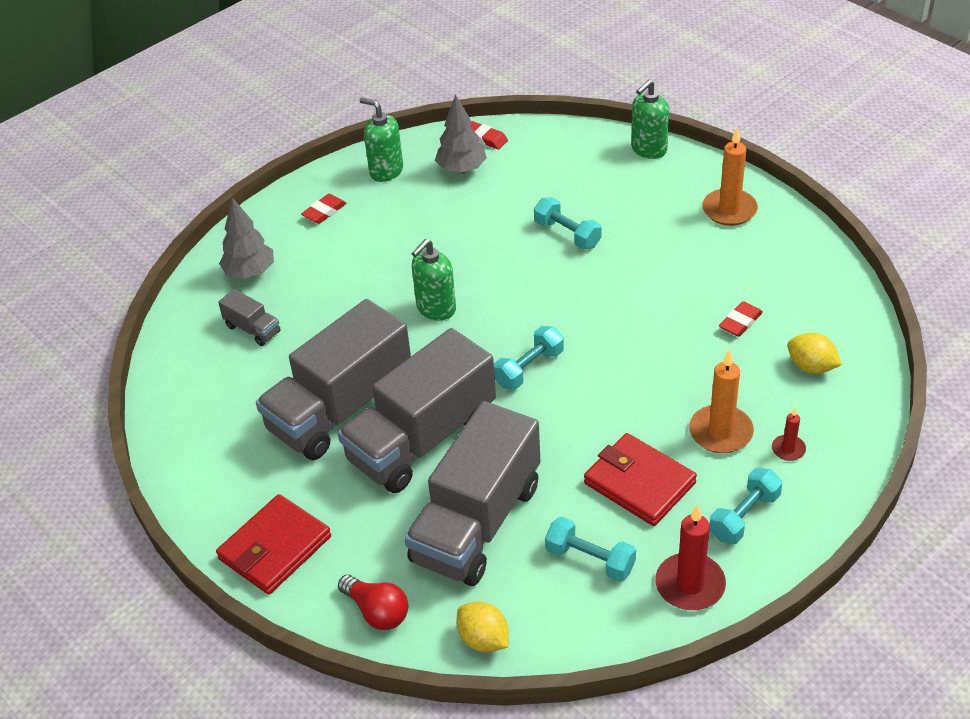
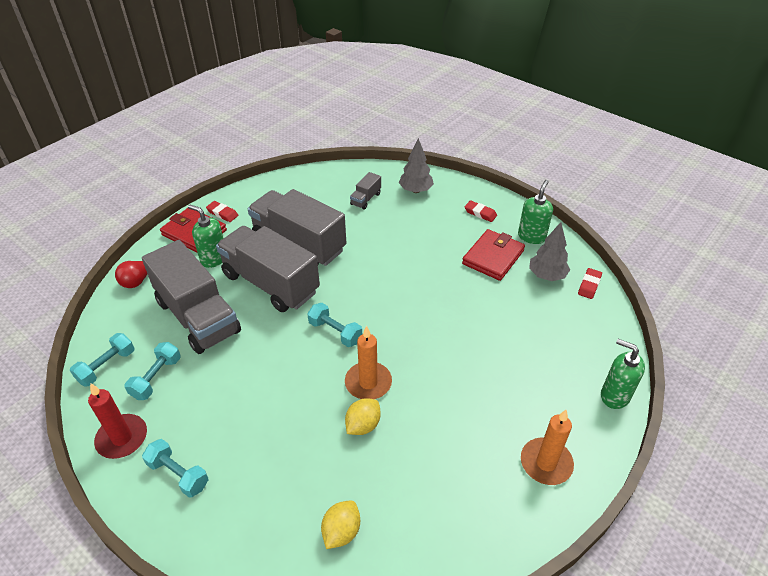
camera: 80 degrees right, 0 degrees up
(436, 309) = (391, 277): green soap dispenser -> green soap dispenser (213, 259)
(477, 523) = (198, 316): grey truck -> grey truck turned 150 degrees counterclockwise
(483, 639) = (107, 328): yellow lemon -> yellow lemon (363, 425)
(567, 234) = (485, 344): turquoise dumbbell -> turquoise dumbbell (107, 366)
(639, 483) = (220, 404): red wallet -> red wallet (493, 257)
(720, 432) = (267, 457): orange candle -> orange candle (368, 383)
(740, 322) = (395, 472): red eraser -> red eraser (222, 213)
(788, 449) = (244, 509): red candle -> none

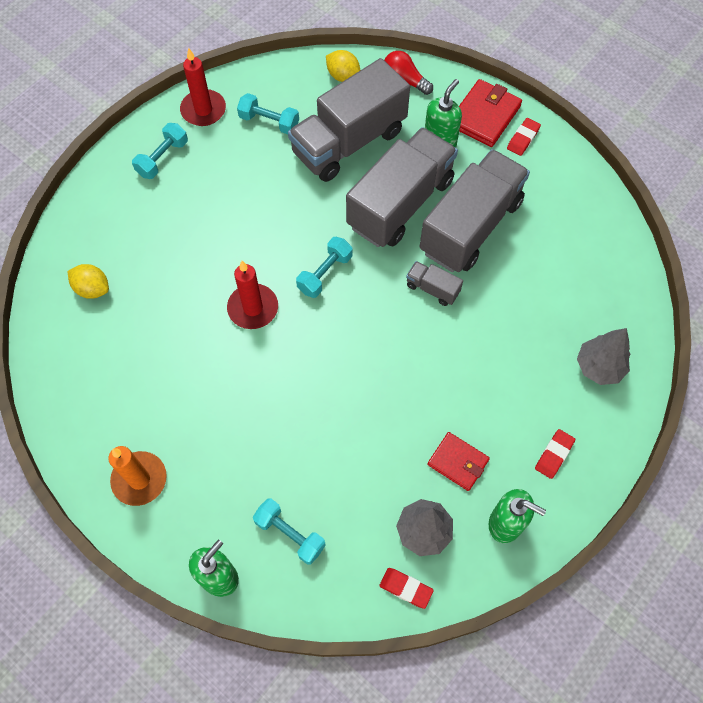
camera: 90 degrees right, 20 degrees up
(107, 366) = (285, 80): turquoise dumbbell -> turquoise dumbbell (290, 534)
(363, 425) = (200, 304): yellow lemon -> yellow lemon (343, 76)
(366, 199) = (571, 301): grey truck -> grey truck (432, 289)
(368, 383) = (253, 308): orange candle -> red candle
(493, 257) = (458, 462): red wallet -> red wallet, size x0.66

